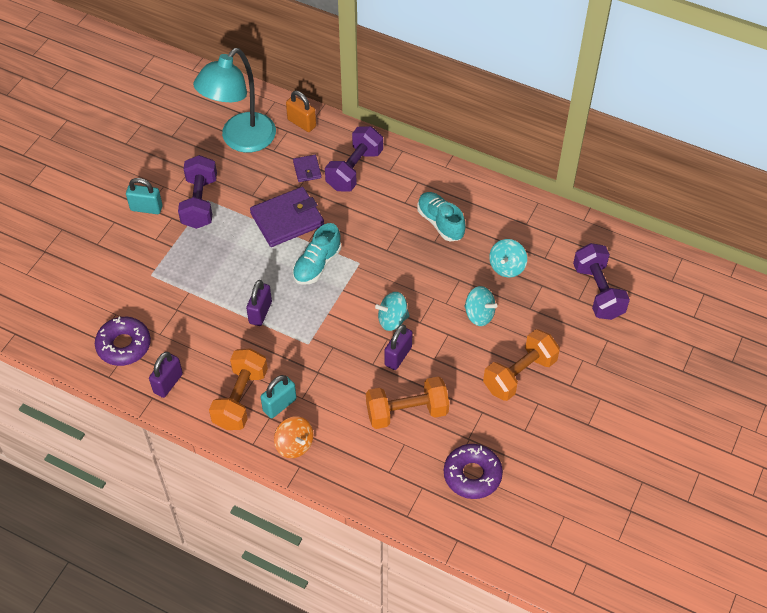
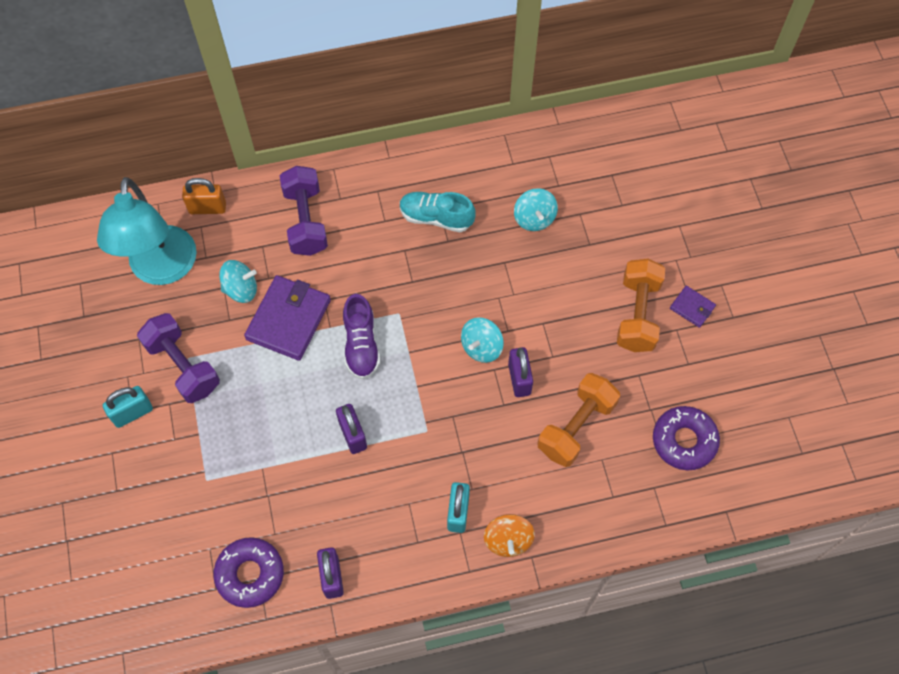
camera: 40 degrees left, 10 degrees up
(240, 398) = (416, 536): orange dumbbell -> none
(294, 445) = (508, 540): orange spinning top -> orange spinning top turned 75 degrees clockwise
(307, 170) = (259, 253): purple wallet -> purple wallet (692, 307)
(317, 265) = (361, 345): turquoise shoe -> purple shoe
(479, 314) = (552, 283): turquoise spinning top -> turquoise spinning top (241, 289)
(598, 291) = (631, 184): purple dumbbell -> none

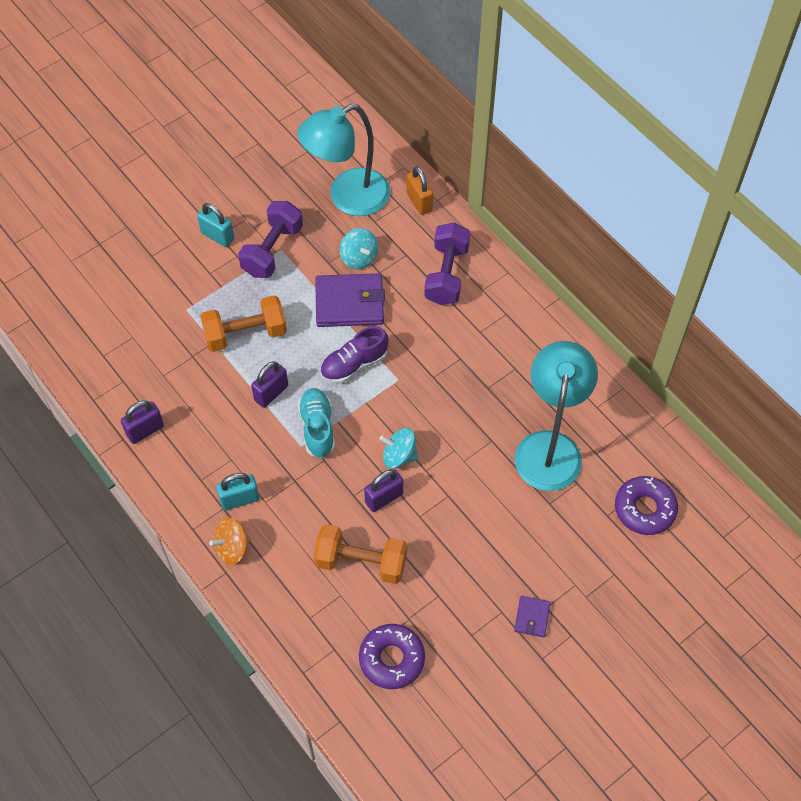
camera: 65 degrees right, 5 degrees down
(250, 574) = (124, 373): purple donut -> purple donut (644, 509)
(305, 221) = (446, 274): purple dumbbell -> purple dumbbell turned 45 degrees counterclockwise
(436, 217) = (505, 369): turquoise shoe -> turquoise shoe (317, 428)
(534, 218) = (550, 447): turquoise spinning top -> turquoise lamp
(637, 314) = (499, 572): orange dumbbell -> orange dumbbell (245, 334)

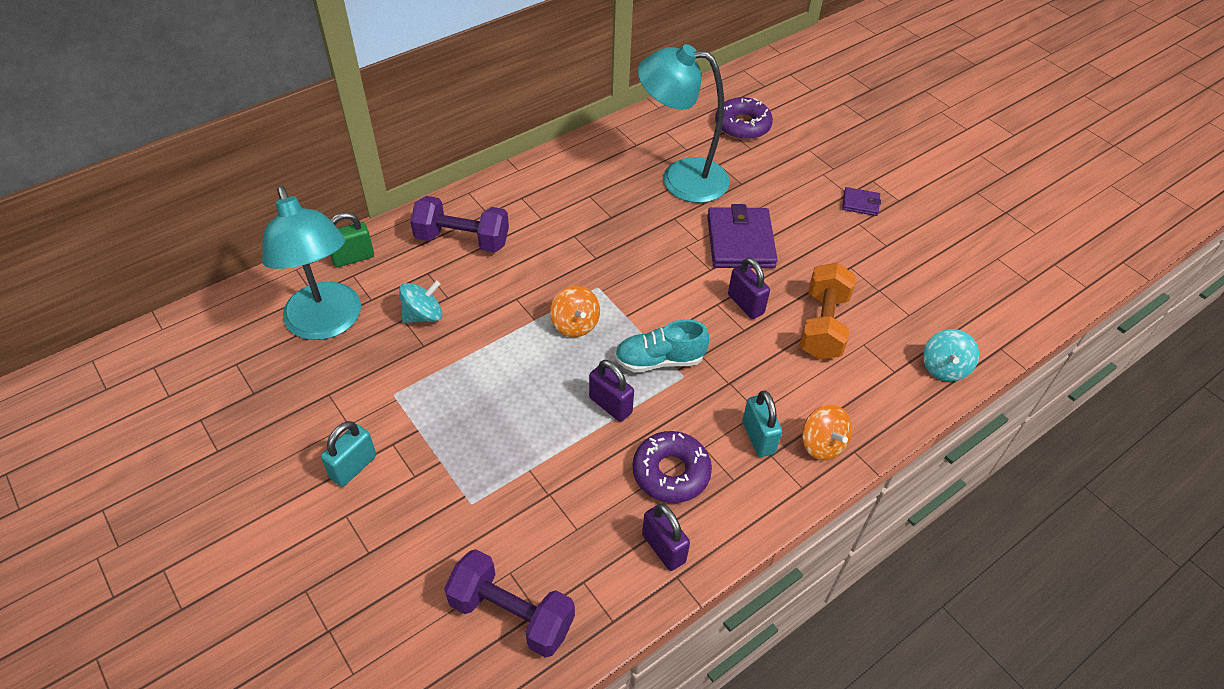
camera: 90 degrees left, 10 degrees down
(245, 334) = (520, 432): orange dumbbell -> none
(272, 250) = (392, 403): purple dumbbell -> purple dumbbell (511, 614)
(349, 303) = (488, 326): purple wallet -> purple wallet (740, 241)
(354, 364) = (575, 324): purple shoe -> orange spinning top
(392, 659) = (925, 305): purple donut -> purple donut (671, 472)
(399, 456) = (694, 290): turquoise spinning top -> turquoise spinning top (944, 368)
(419, 202) = (353, 258): orange padlock -> green padlock

